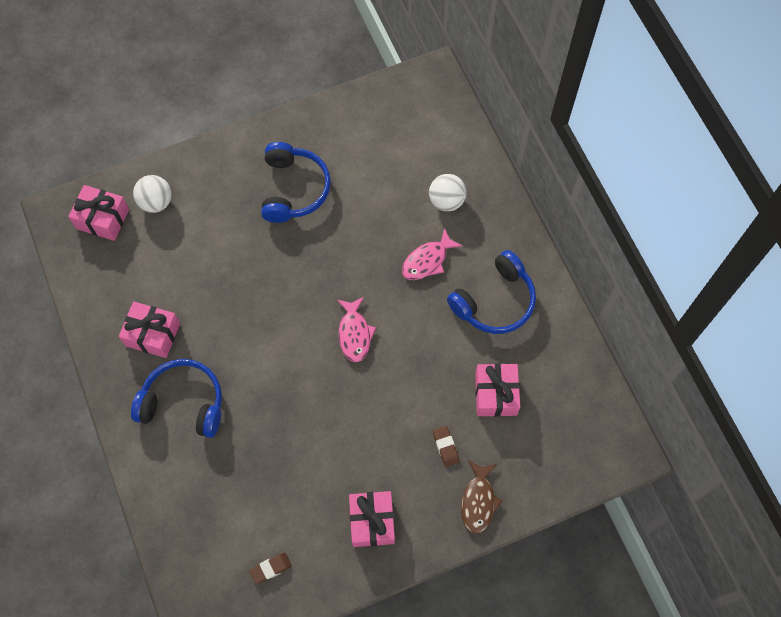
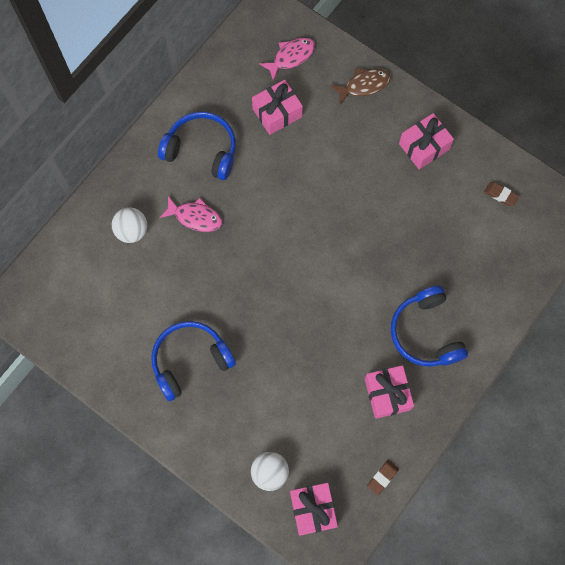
camera: 120 degrees left, 5 degrees up
(354, 333) = (290, 237): pink fish -> pink fish (291, 57)
(445, 447) = (338, 126): brown eraser -> brown eraser (382, 477)

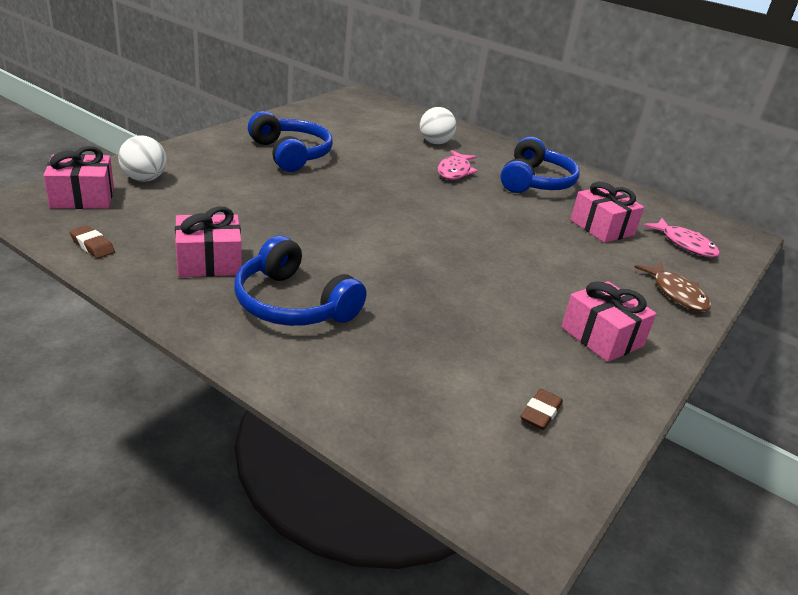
camera: 85 degrees right, 40 degrees down
(426, 333) = (293, 304): blue headphones -> blue headphones turned 120 degrees counterclockwise

